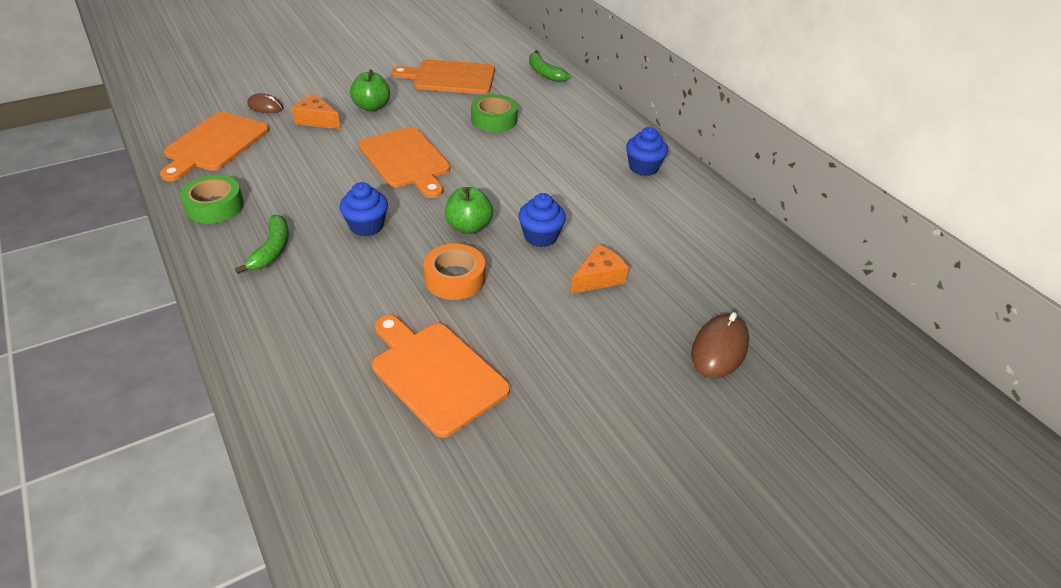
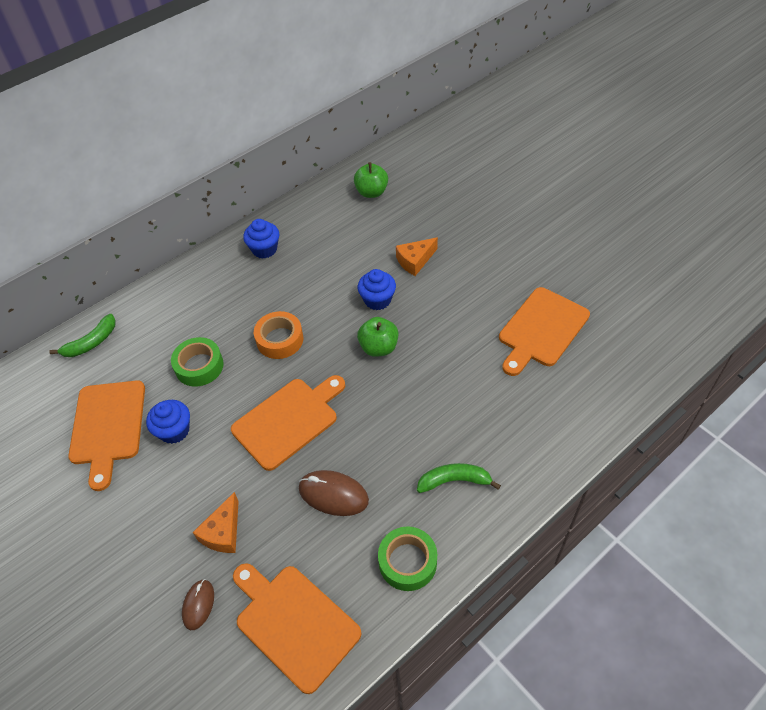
camera: 95 degrees left, 10 degrees up
(214, 144) = (294, 623): orange cutting board -> orange cutting board turned 150 degrees counterclockwise
(366, 226) = (399, 420): blue cupcake -> blue cupcake (174, 431)
(372, 107) = (185, 485): green apple -> green apple (371, 192)
(455, 278) = (445, 342): orange tape -> orange tape (280, 340)
(598, 278) = (415, 261): orange cheese -> orange cheese turned 75 degrees counterclockwise
(719, 349) = (461, 199): brown mouse -> brown mouse (333, 494)

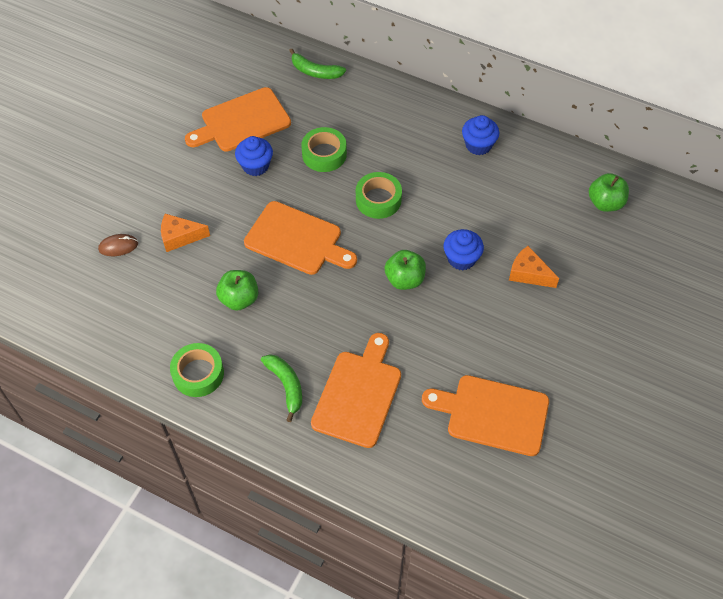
camera: 65 degrees right, 5 degrees up
(280, 340) = (378, 200): orange tape -> green tape
(294, 623) = (123, 313): orange cutting board -> orange cutting board (358, 394)
(333, 494) = (239, 299): brown mouse -> green apple

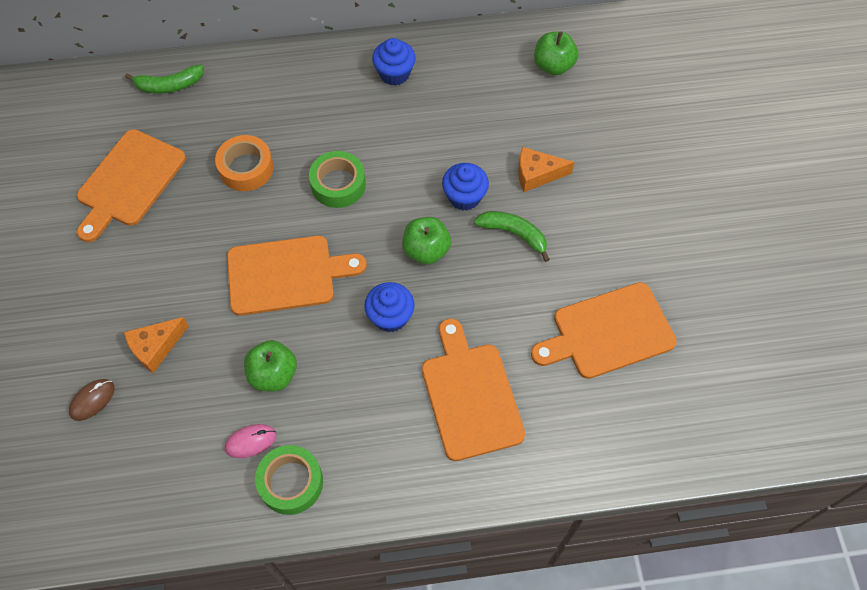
camera: 35 degrees left, 5 degrees up
(193, 332) = (250, 441): none -> pink mouse
(255, 166) = (181, 221): blue cupcake -> blue cupcake (390, 316)
(286, 386) = (392, 434): green banana -> green banana (514, 234)
(324, 154) = (246, 168): green tape -> orange tape

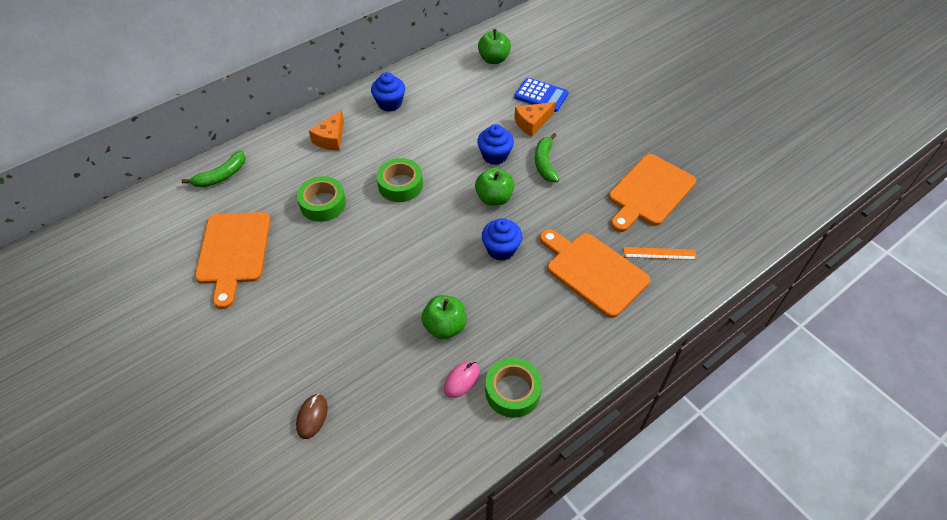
camera: 30 degrees left, 10 degrees down
(156, 347) = (338, 353): orange cheese -> orange cheese (331, 138)
(246, 168) = (323, 204): orange tape -> green tape
(286, 275) = (405, 258): orange cutting board -> none
(514, 234) = (545, 163): green banana -> green banana turned 90 degrees counterclockwise
(560, 414) = (659, 253): none -> orange ruler
(574, 142) = (541, 95): none -> blue calculator

